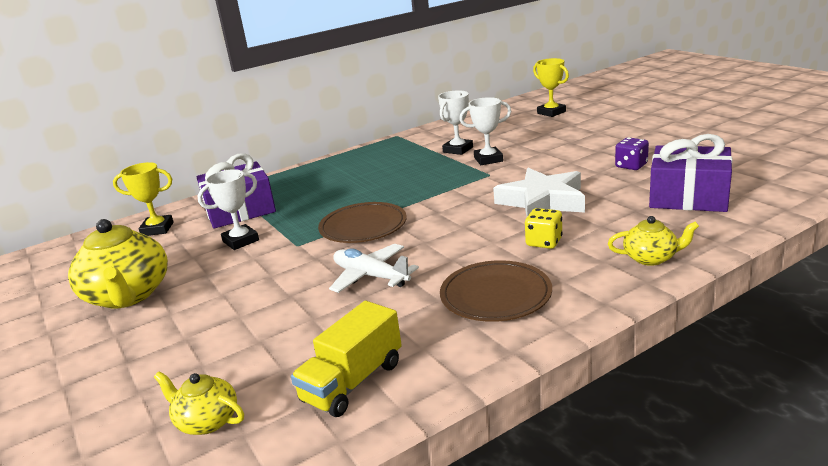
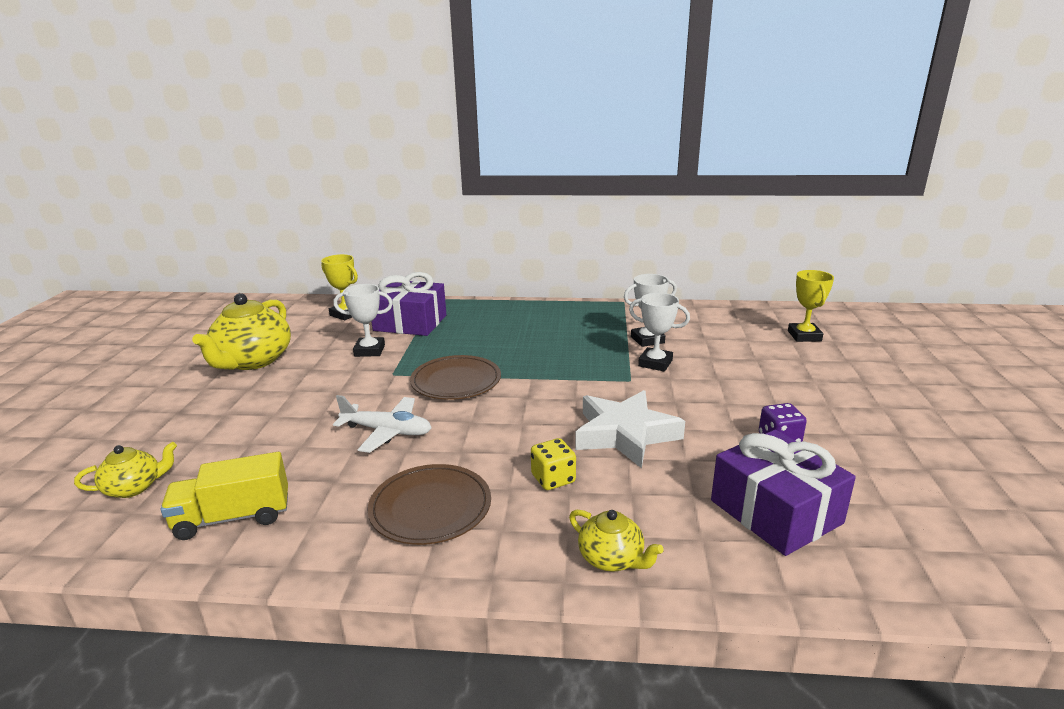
camera: 35 degrees right, 0 degrees up
(206, 421) = (134, 487): yellow teapot -> yellow teapot turned 90 degrees clockwise
(371, 276) = (387, 431): white plane -> white plane turned 120 degrees clockwise

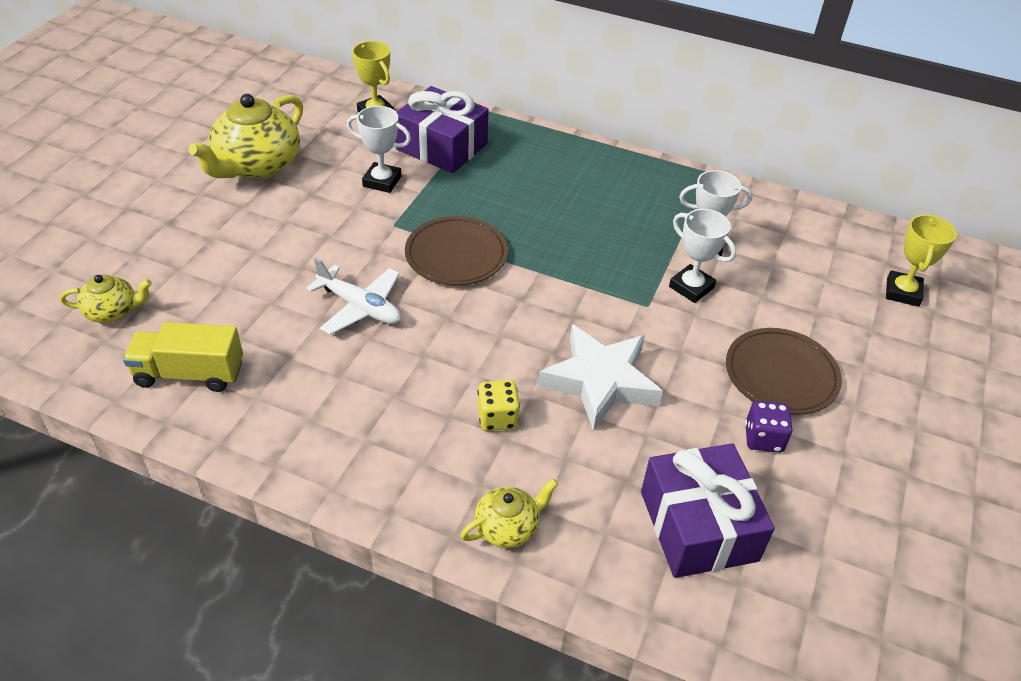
camera: 15 degrees right, 20 degrees up
(430, 508) = (366, 417): brown plate -> brown plate (781, 374)
(612, 558) = (508, 527): yellow teapot -> yellow teapot turned 90 degrees counterclockwise

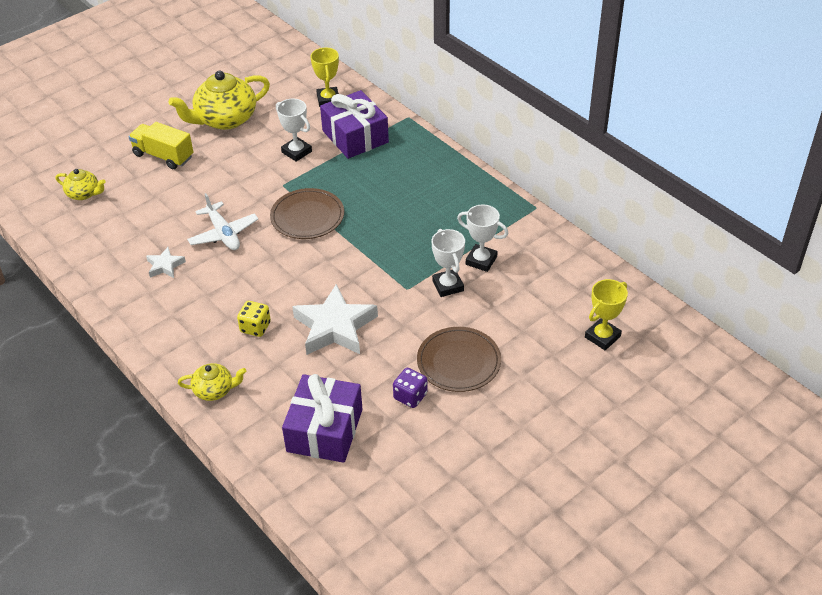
camera: 30 degrees right, 0 degrees up
(189, 373) = (102, 244): yellow truck -> yellow truck (163, 156)
(307, 375) = (165, 266): none -> white star

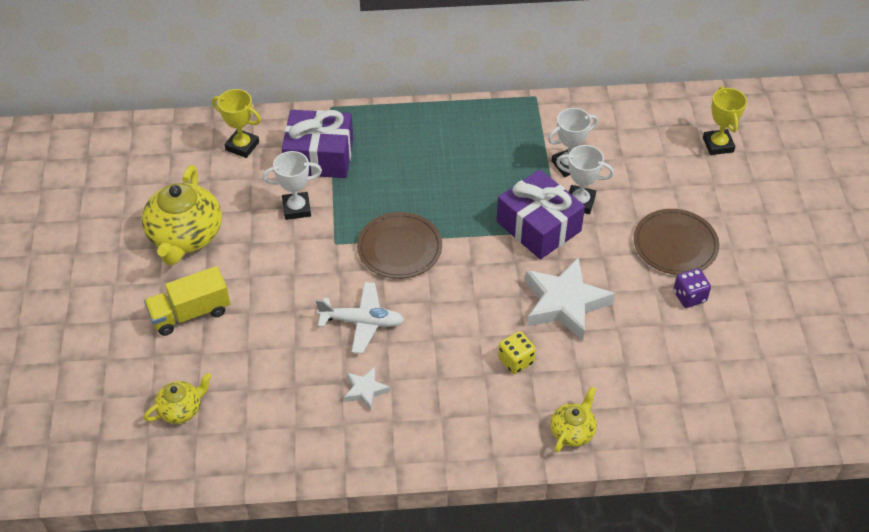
camera: 55 degrees left, 5 degrees up
(325, 430) = (684, 374): purple gift -> purple gift (538, 226)

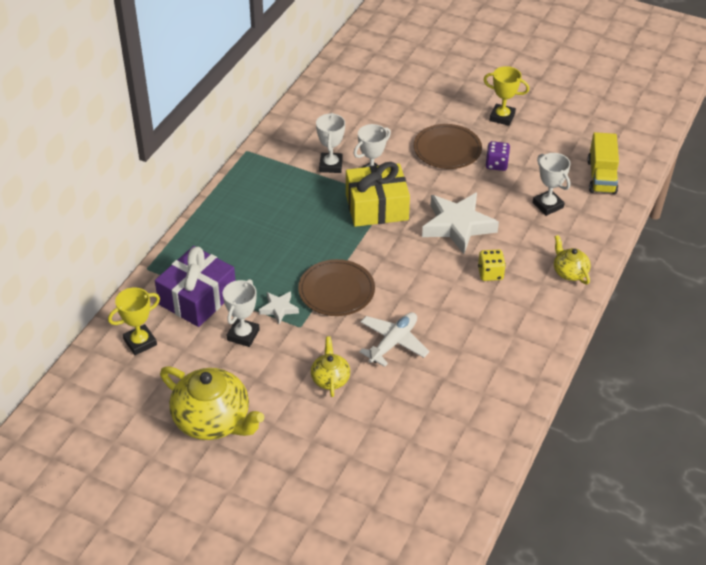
camera: 60 degrees left, 5 degrees down
(181, 409) = (400, 491): yellow teapot -> yellow teapot (330, 378)
(190, 313) = (303, 448): yellow truck -> yellow truck (601, 177)
(365, 390) = (460, 367): white star -> white star (279, 309)
(538, 226) = (376, 207): purple gift -> yellow gift
(663, 369) = (548, 205): none -> white trophy
(718, 145) = (375, 87): yellow trophy -> yellow trophy (502, 117)

